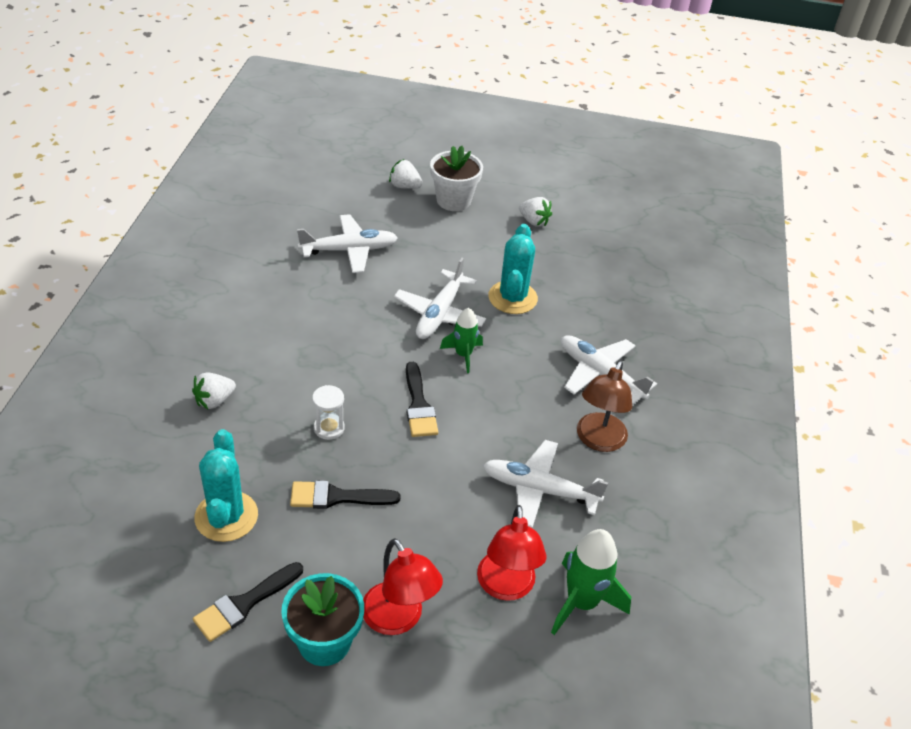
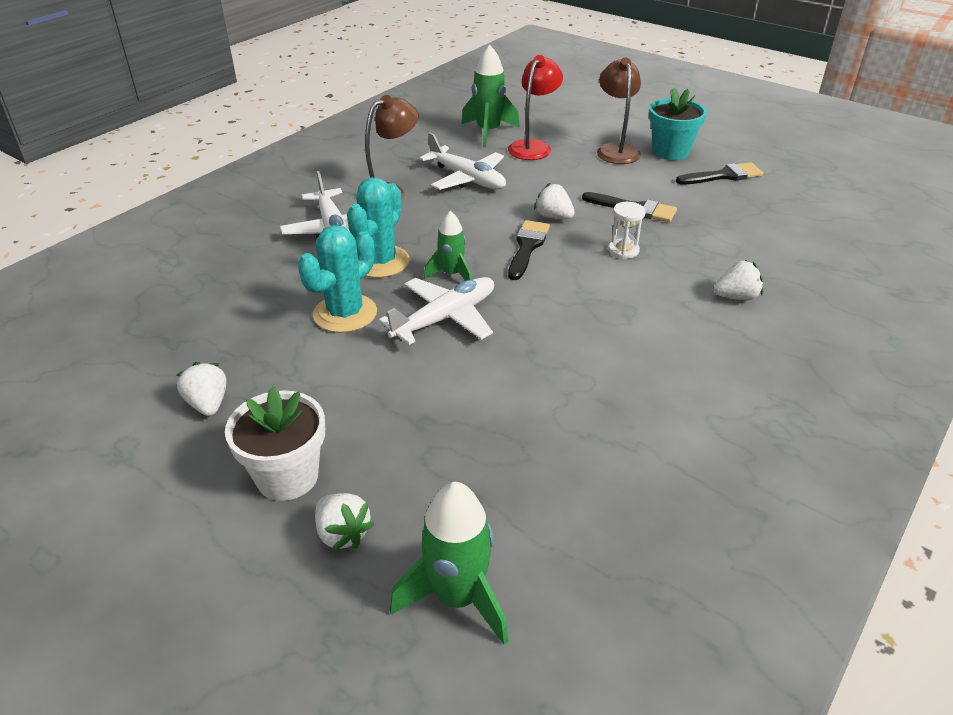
camera: 150 degrees left, 5 degrees down
(226, 516) = (732, 218): turquoise cactus -> turquoise cactus (380, 262)
(334, 178) = (457, 597): none -> green rocket
(349, 250) = (510, 432): white plane -> none
(398, 619) = (616, 150): red lamp -> brown lamp
(415, 455) = (553, 217): none -> white strawberry

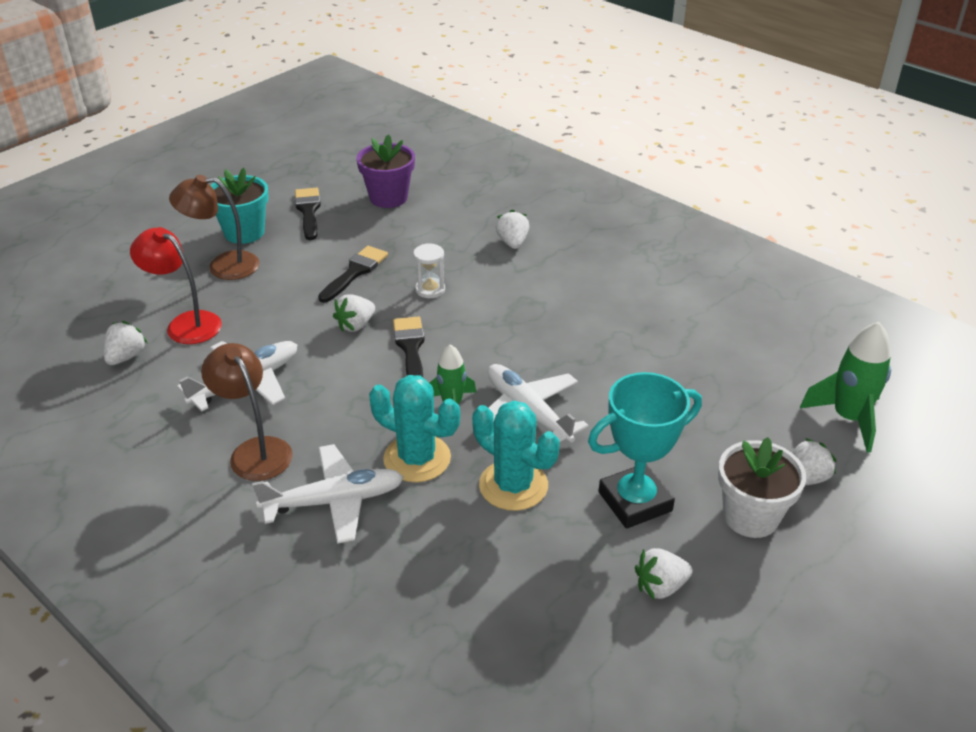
camera: 85 degrees left, 0 degrees up
(318, 389) = (635, 501): none -> turquoise trophy
(488, 132) = (126, 357): green rocket -> white strawberry
(527, 247) = (410, 348): black brush -> black brush turned 60 degrees clockwise
(777, 214) = (388, 198): none -> purple flower pot

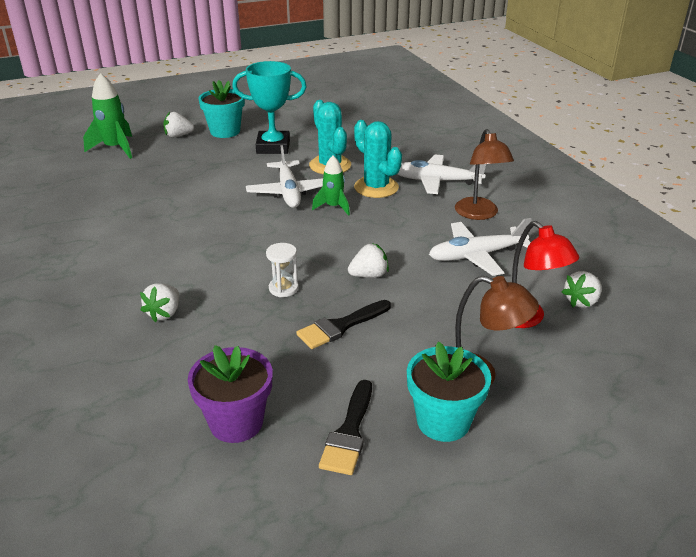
camera: 155 degrees left, 5 degrees down
(410, 348) = (336, 246): black brush -> none
(660, 586) = (295, 124): white strawberry -> none
(750, 516) = (225, 131): white flower pot -> turquoise flower pot

